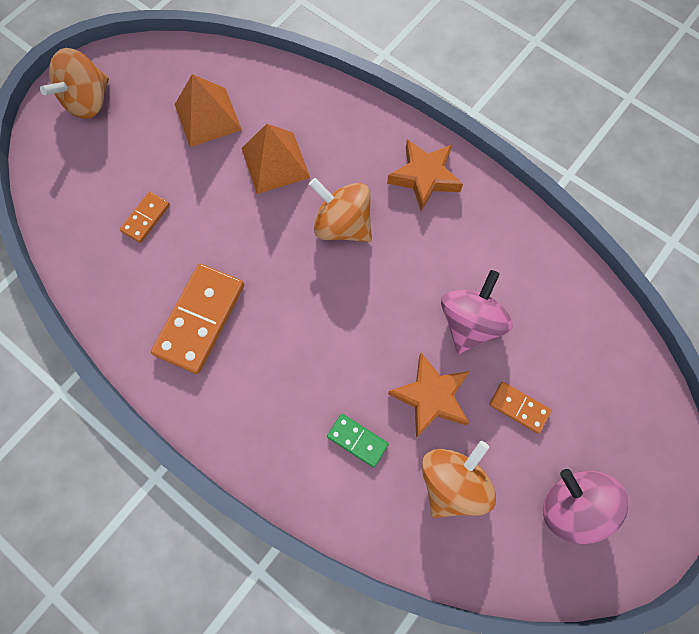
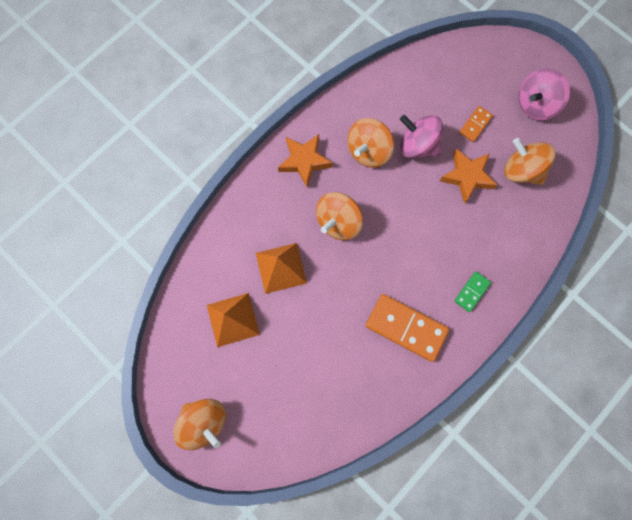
camera: 85 degrees left, 5 degrees up
(146, 218) = (320, 369): orange domino -> none
(357, 440) = (494, 225): green domino -> green domino (472, 292)
(451, 256) = (368, 151): none -> orange spinning top

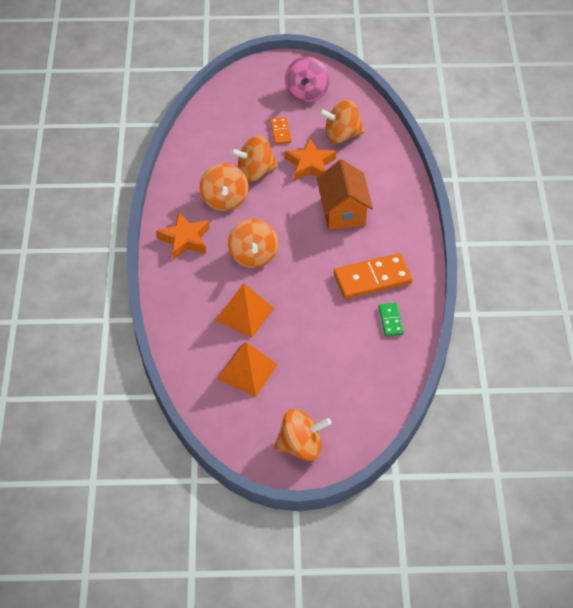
camera: 45 degrees left, 25 degrees down
(417, 146) = (255, 172): pink spinning top -> orange spinning top
(447, 245) = (343, 212): none -> orange house
(472, 292) = (390, 225): green domino -> green domino (390, 320)

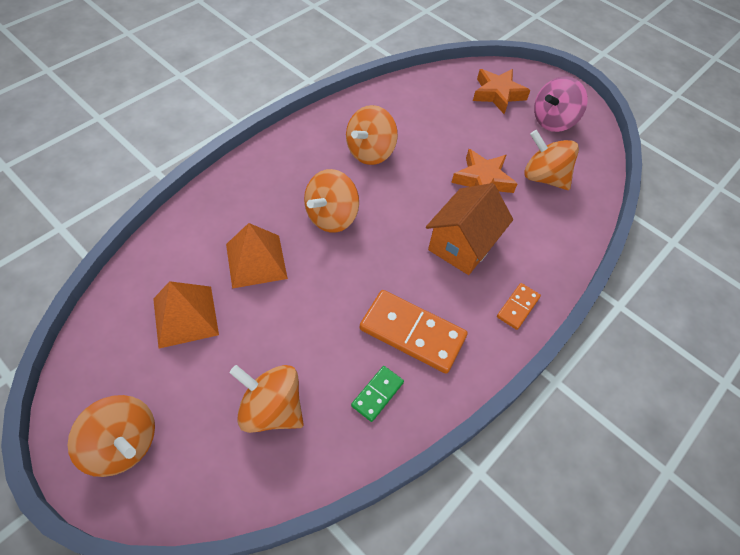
camera: 40 degrees right, 5 degrees up
(185, 239) = (296, 157): orange star -> orange star (497, 94)
(255, 172) = (425, 150): orange spinning top -> orange spinning top (271, 409)
(280, 132) = (489, 134): orange domino -> orange domino (518, 307)

